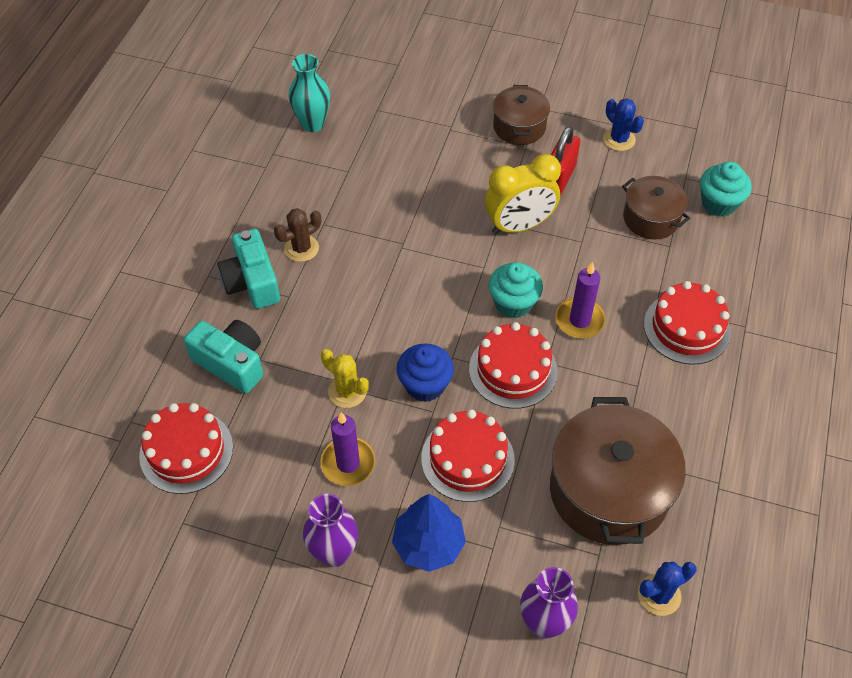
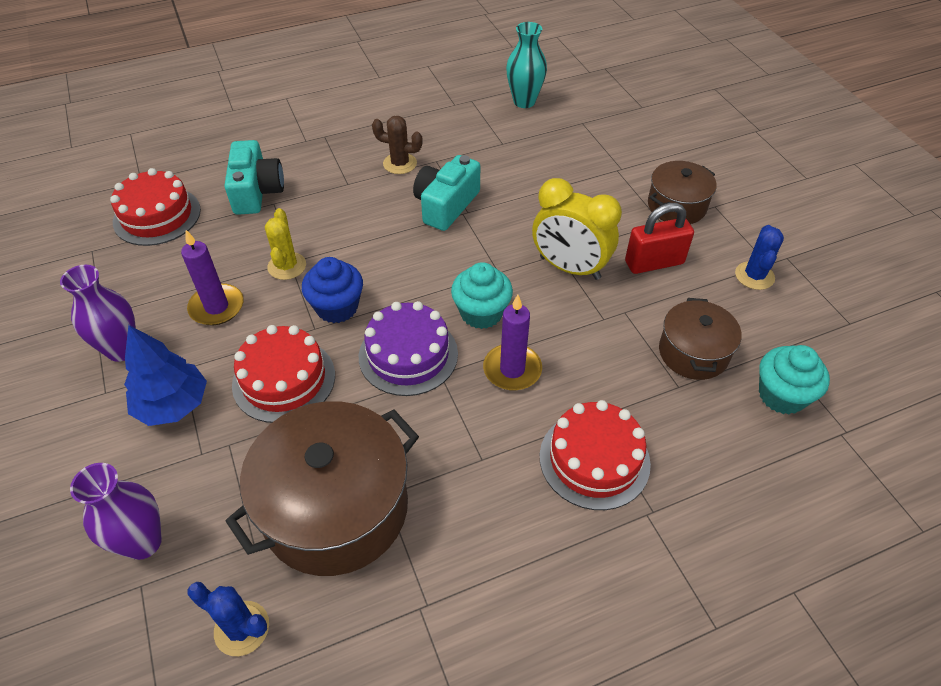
camera: 50 degrees right, 5 degrees down
(252, 282) = (341, 159): turquoise camera -> turquoise camera (446, 205)
(513, 370) = (408, 355): red cake -> purple cake

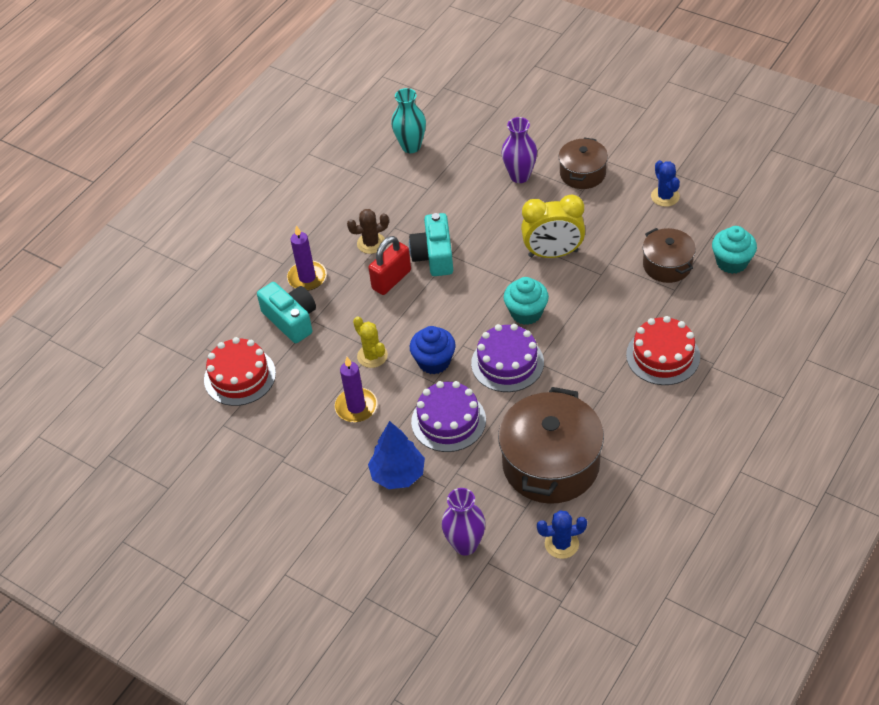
camera: 30 degrees left, 0 degrees up
(122, 350) = (326, 466): purple vase -> purple vase (520, 176)
(284, 379) = (448, 421): red cake -> purple cake
(512, 369) = (575, 335): purple candle -> purple candle (307, 277)
(654, 262) = (600, 221): red padlock -> red padlock (391, 280)

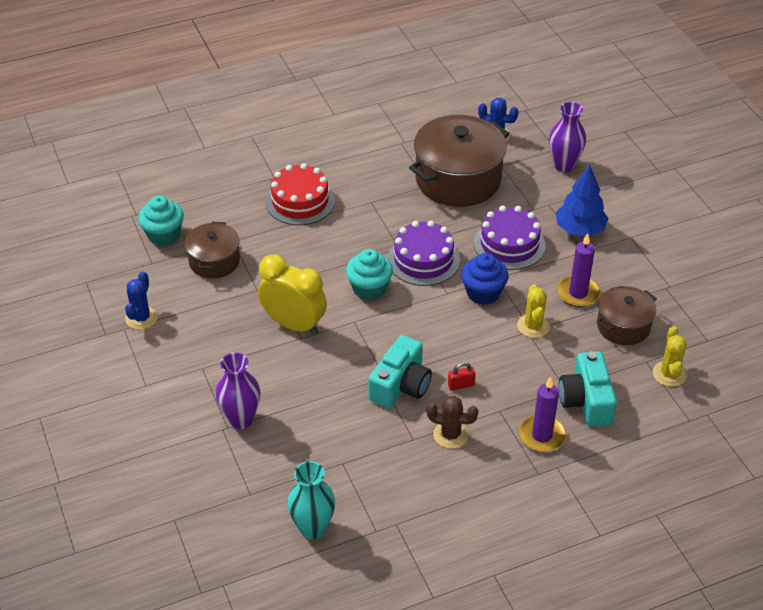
camera: 150 degrees left, 5 degrees down
(240, 376) = (669, 374): red cake -> yellow cactus
(391, 280) = (461, 385): red padlock -> red padlock, size x0.51
(582, 173) = (182, 385): brown pot -> brown pot (623, 326)

